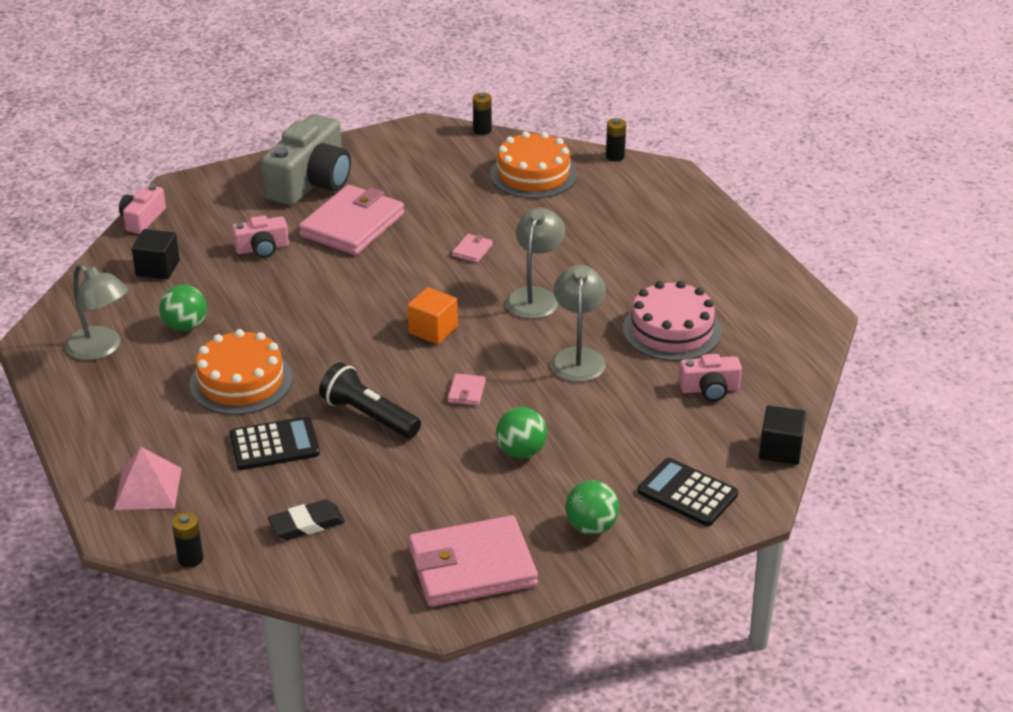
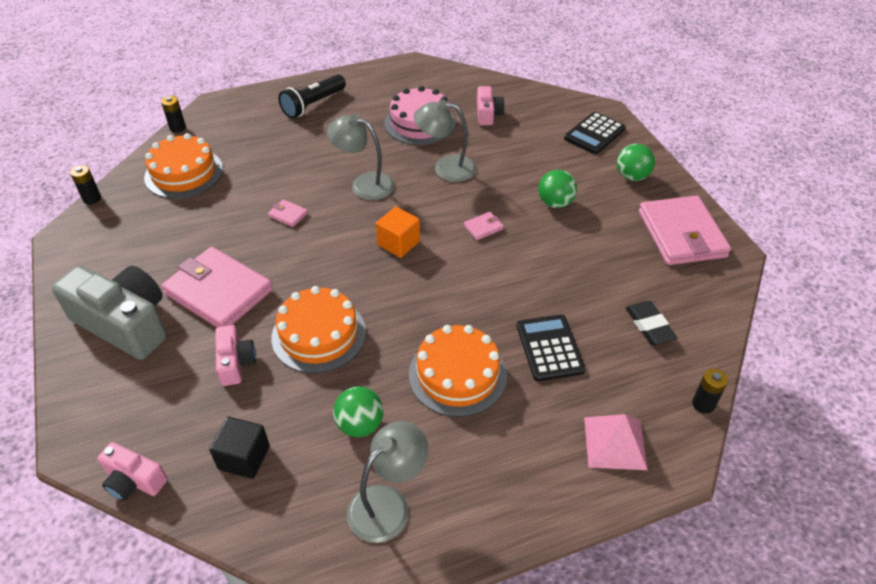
camera: 85 degrees left, 10 degrees up
(296, 291) = (319, 334): none -> orange cake
(369, 416) = (511, 285): black flashlight -> black flashlight (313, 105)
(466, 392) = (483, 227): pink wallet -> pink wallet turned 45 degrees counterclockwise
(780, 450) = (550, 94): black cube -> none

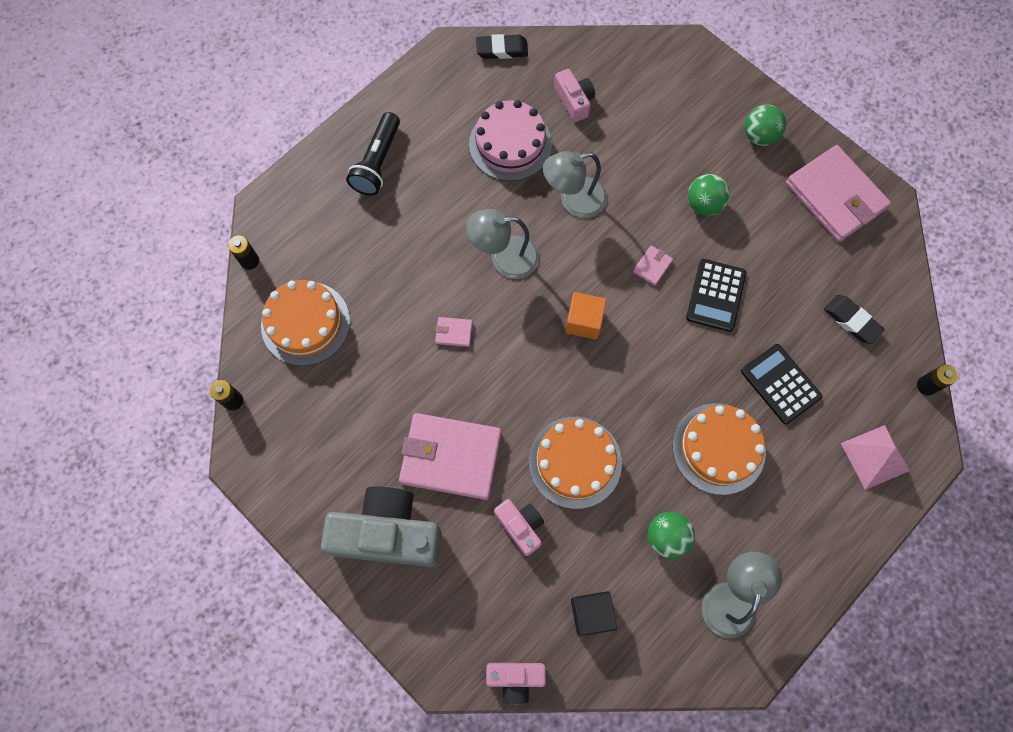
camera: 25 degrees left, 25 degrees up
(452, 73) = (502, 49): none -> black eraser
(594, 134) = (696, 87): black calculator -> black calculator (716, 295)

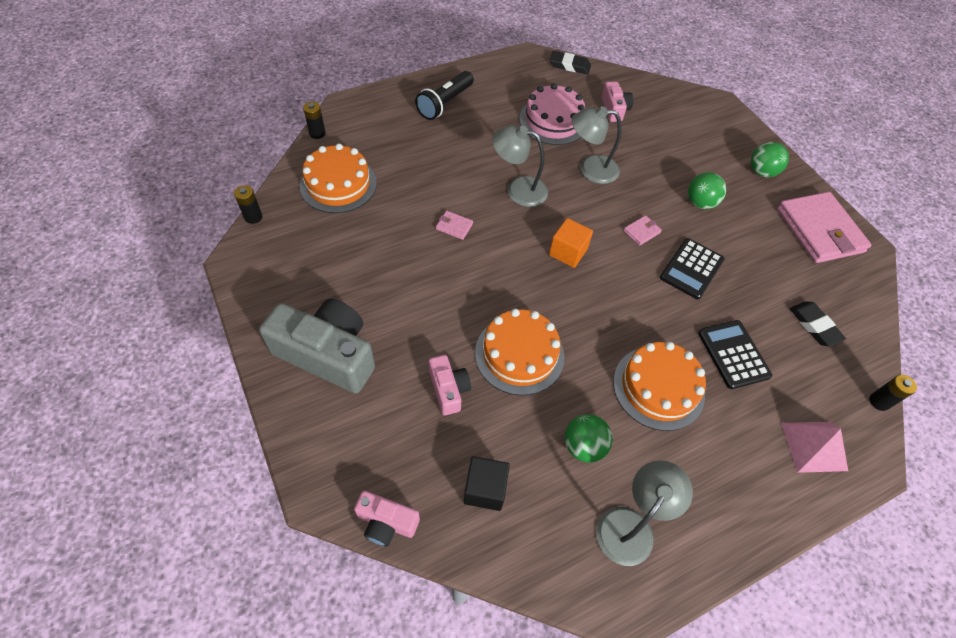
camera: 15 degrees right, 15 degrees down
(451, 457) = (410, 314): pink wallet -> none

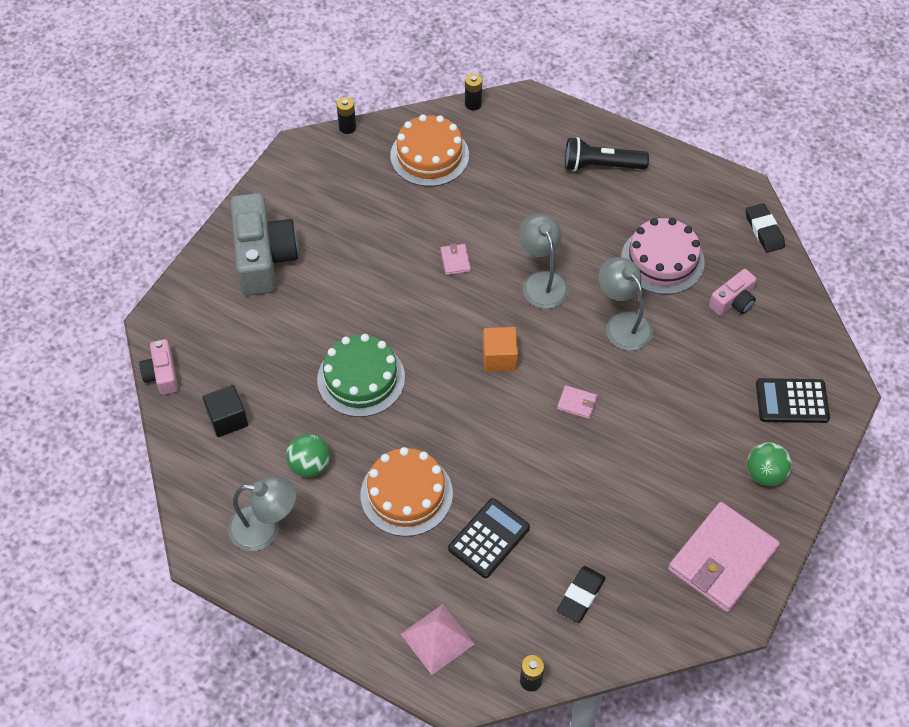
camera: 60 degrees right, 0 degrees up
(448, 389) = (292, 350): pink camera -> none
(519, 354) = (361, 378): orange cake -> green cake
(691, 269) = (565, 464): black calculator -> black calculator (792, 401)
(700, 203) = (663, 436): green ball -> none

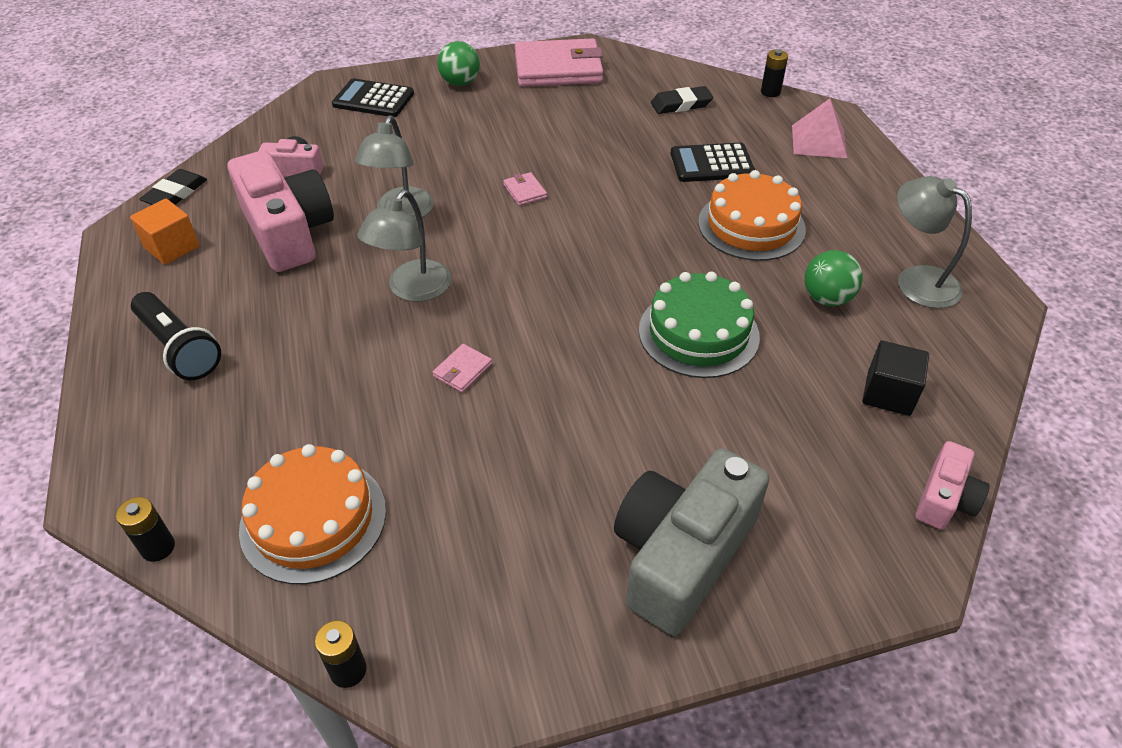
camera: 135 degrees left, 10 degrees down
(499, 358) = (542, 261): orange cube -> orange cube (172, 247)
(662, 260) = (287, 231): pink cake -> pink camera
(792, 401) = (373, 99): black calculator -> black calculator turned 150 degrees clockwise

